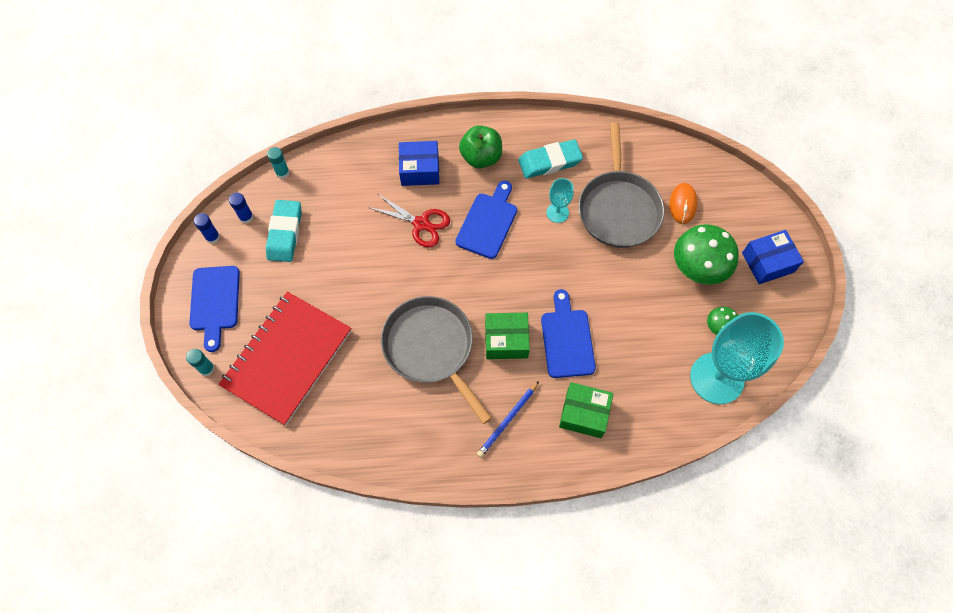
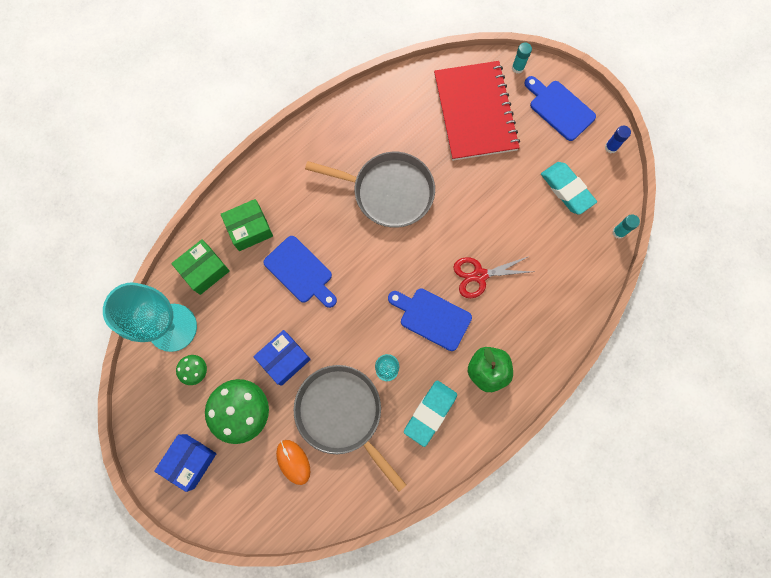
camera: 140 degrees right, 10 degrees up
(246, 217) = (605, 179): blue glue stick -> none
(420, 170) = (523, 319): blue box -> blue box (284, 359)
(488, 222) = (432, 317): blue cutting board -> blue cutting board turned 135 degrees clockwise
(506, 340) = (342, 237): green box -> green box (204, 270)
(507, 420) = (297, 185): blue pencil -> none

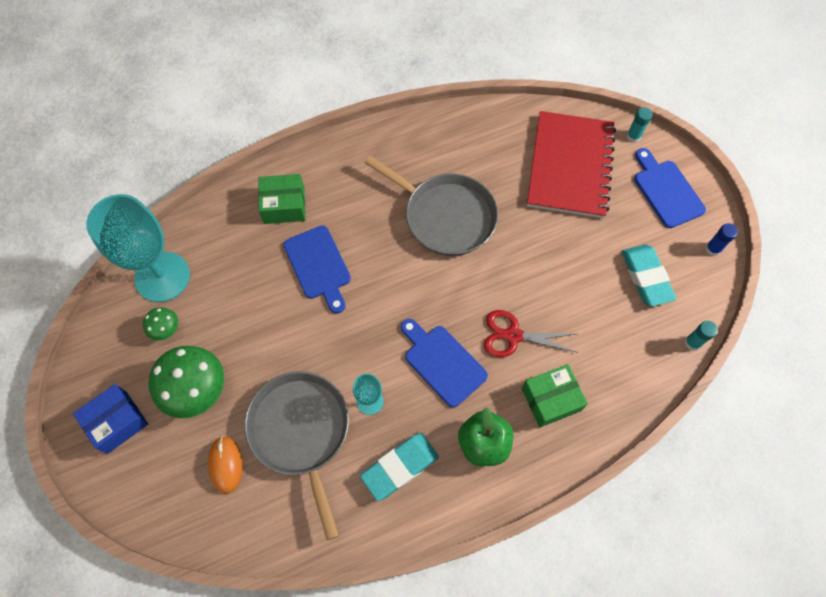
camera: 20 degrees right, 10 degrees down
(204, 270) = (220, 231): green box -> green box (551, 399)
(284, 359) = (263, 350): blue box -> none

